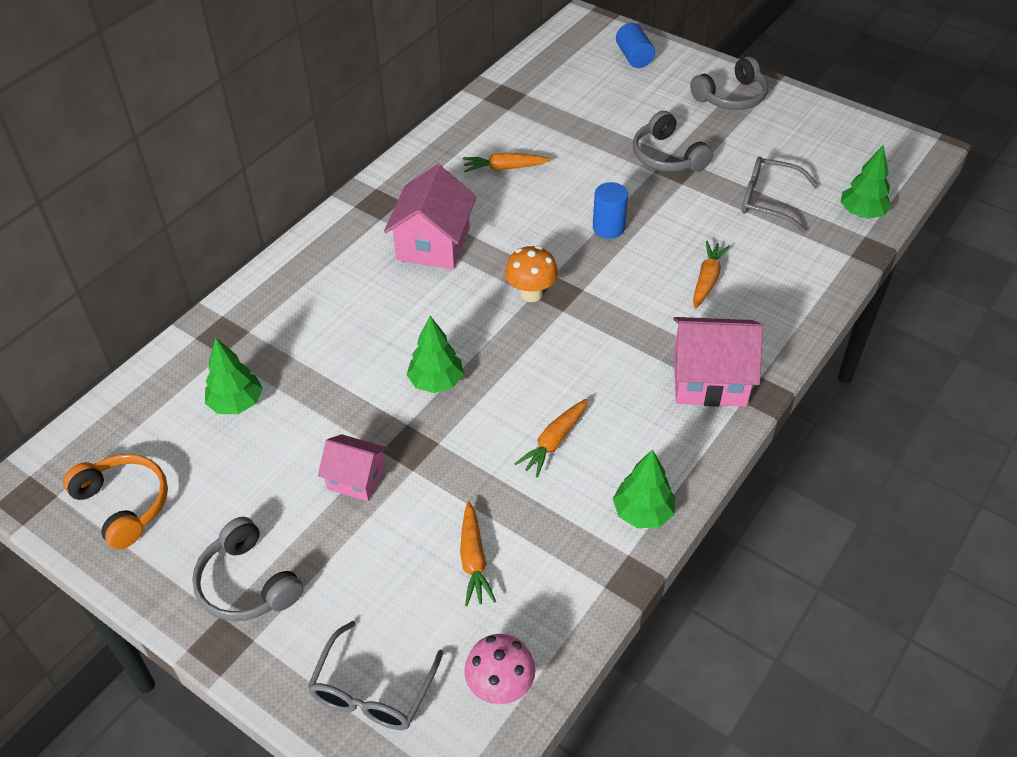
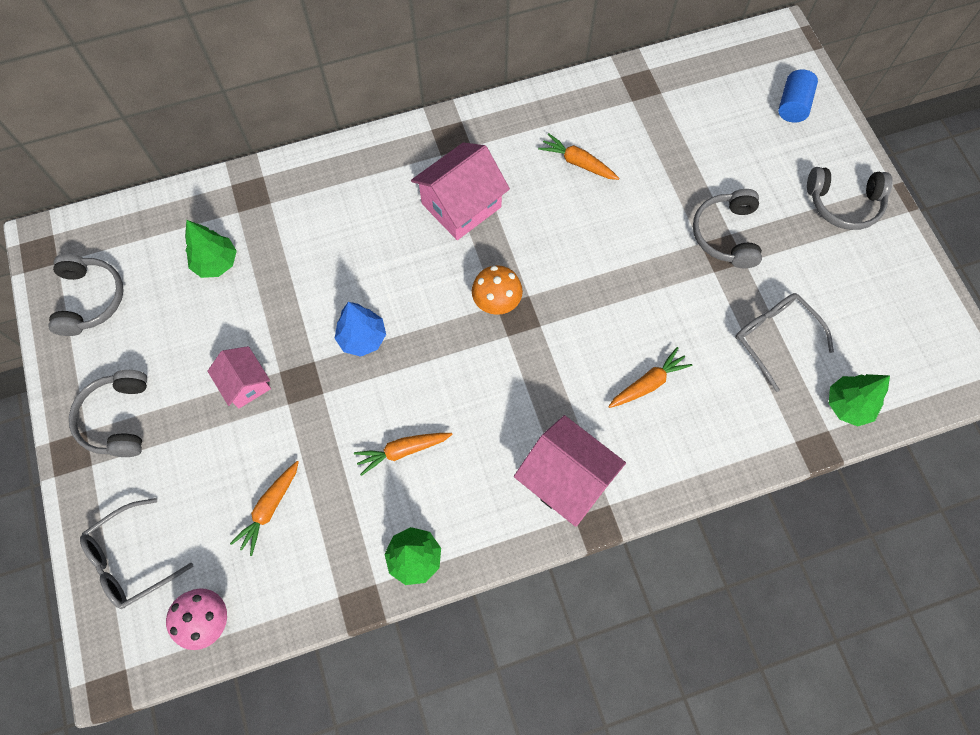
camera: 35 degrees right, 20 degrees up
(124, 504) = (90, 299): orange headphones -> grey headphones
(436, 382) = (362, 338): green tree -> blue tree
(608, 228) = (612, 278): blue cylinder -> none

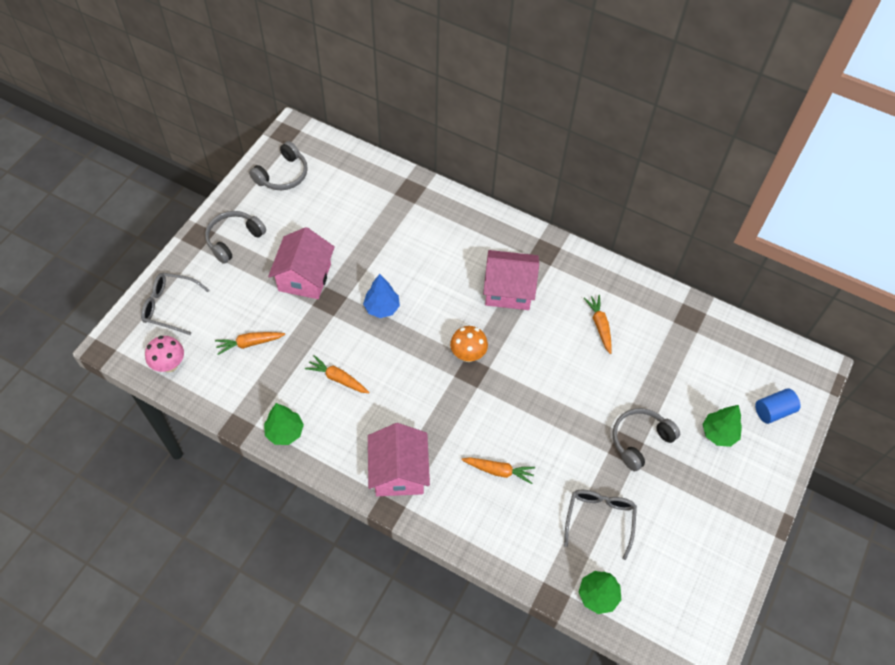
camera: 45 degrees right, 10 degrees down
(216, 263) = (356, 209): green tree -> green tree (718, 433)
(246, 384) = (304, 277): pink house -> pink house, size x1.65
(843, 204) = (736, 492): grey headphones -> none

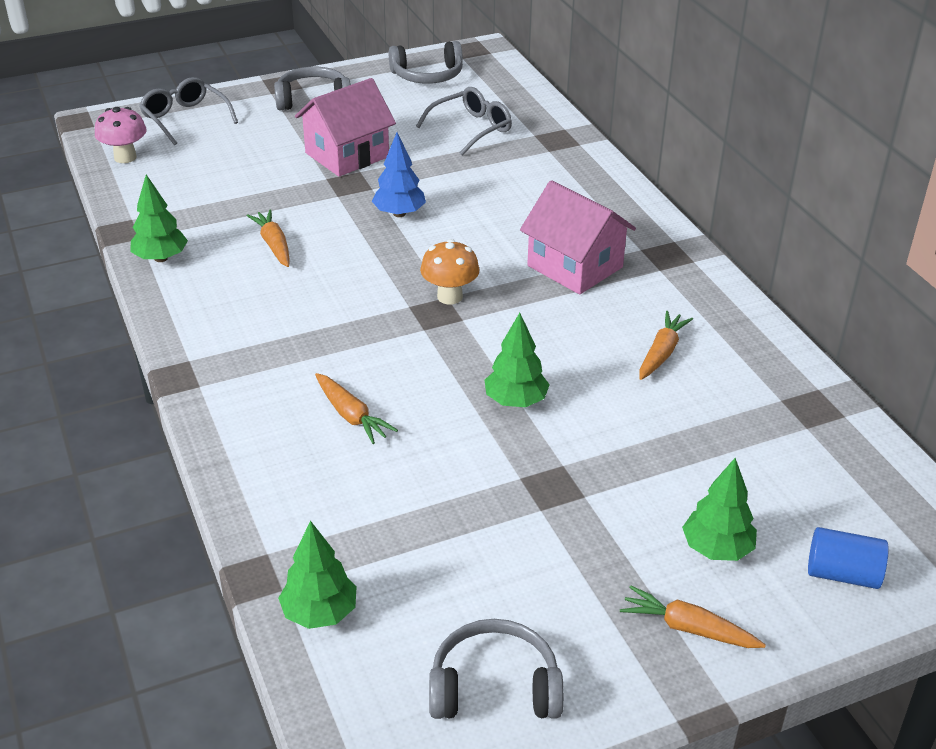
camera: 40 degrees right, 20 degrees down
(249, 343) = (221, 177): orange carrot -> orange carrot (688, 628)
(399, 472) = (233, 352): pink house -> none
(564, 405) = (516, 401): none -> green tree
(599, 519) = (423, 536): grey glasses -> grey glasses (471, 129)
(640, 440) = (582, 490): grey headphones -> grey headphones (494, 687)

